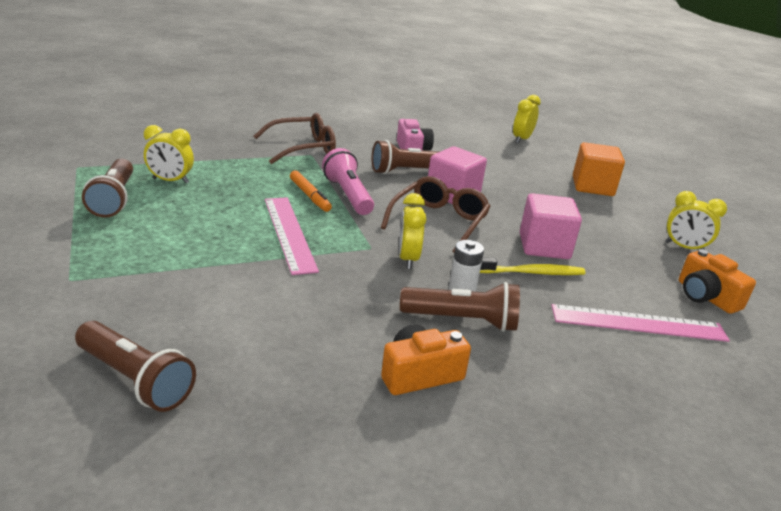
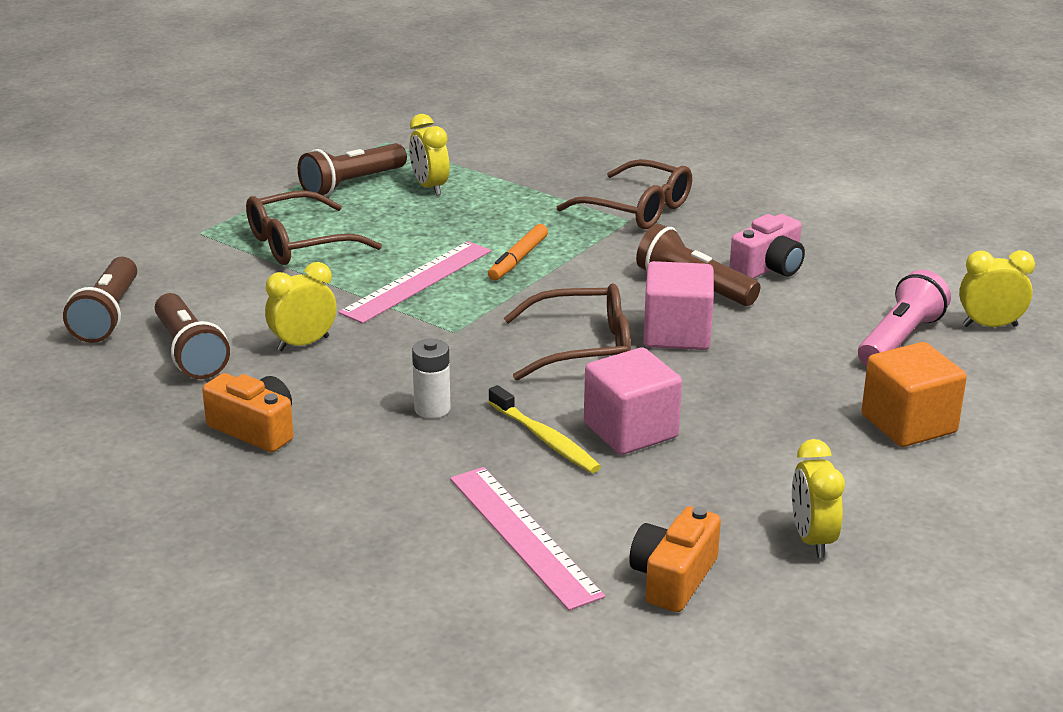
camera: 60 degrees right, 0 degrees up
(165, 249) = (298, 243): none -> brown glasses
(348, 195) = (558, 277): pink flashlight -> pink flashlight (900, 340)
(408, 259) = (461, 358): yellow clock -> yellow clock (303, 344)
(462, 320) = (377, 424): brown flashlight -> brown flashlight (189, 352)

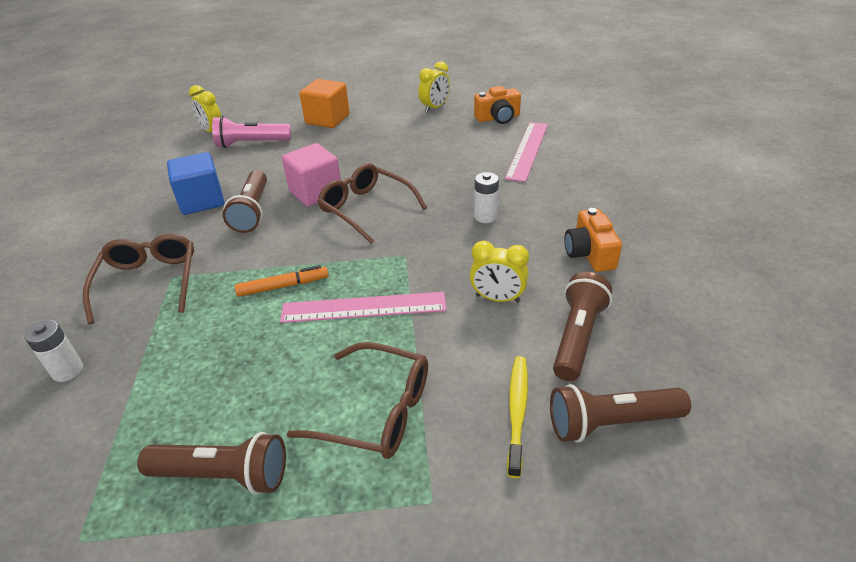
camera: 130 degrees left, 10 degrees up
(107, 316) = (611, 423): brown flashlight -> brown flashlight turned 150 degrees counterclockwise
(430, 187) = (189, 413): yellow clock -> none
(545, 439) = (459, 178): yellow toothbrush -> yellow toothbrush (517, 411)
(560, 161) = (68, 371): none -> white battery
(630, 431) = (421, 164): pink cube -> none
(769, 268) = (202, 201): pink camera -> blue cube

